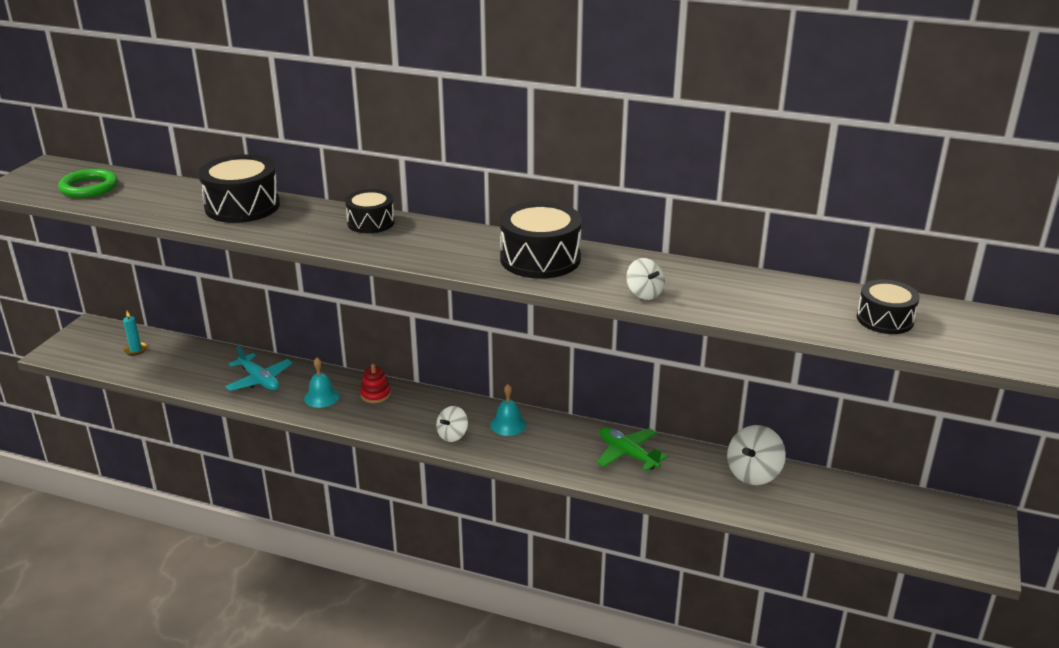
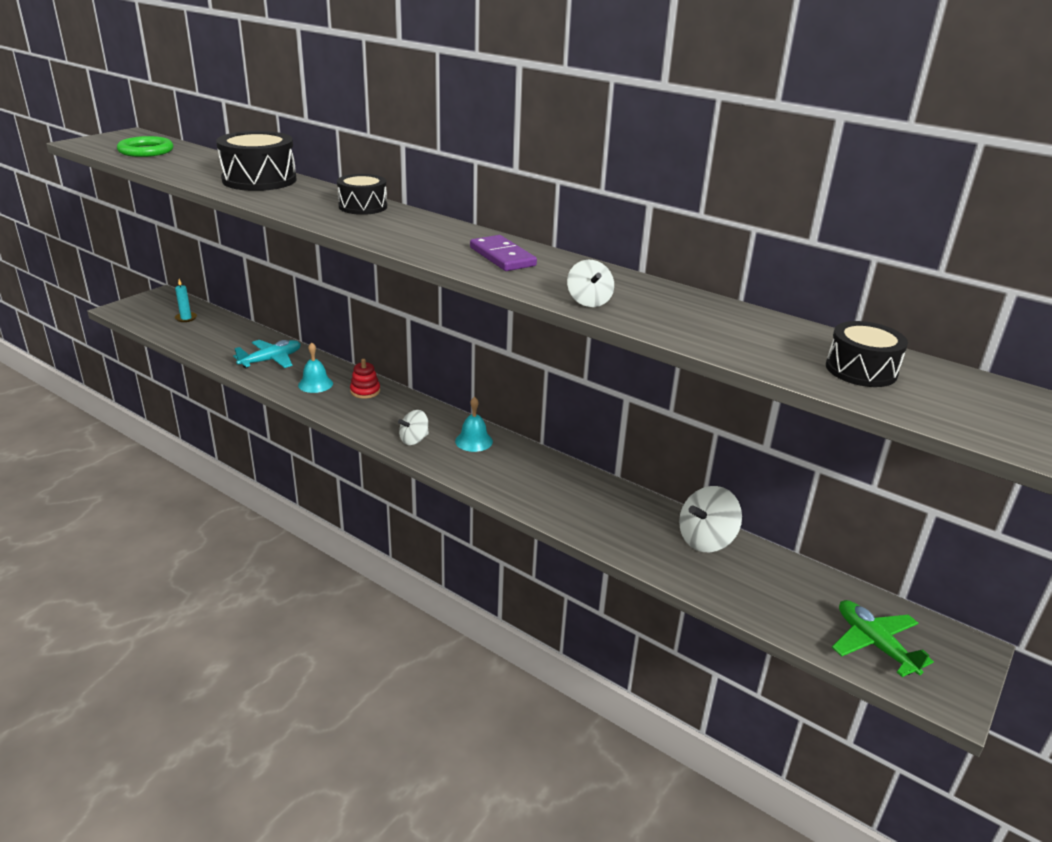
camera: 15 degrees right, 0 degrees up
(259, 380) = (271, 360): turquoise plane -> turquoise plane turned 105 degrees counterclockwise
(540, 259) = (502, 257): black drum -> purple domino
(628, 454) = (579, 493): green plane -> green plane (874, 644)

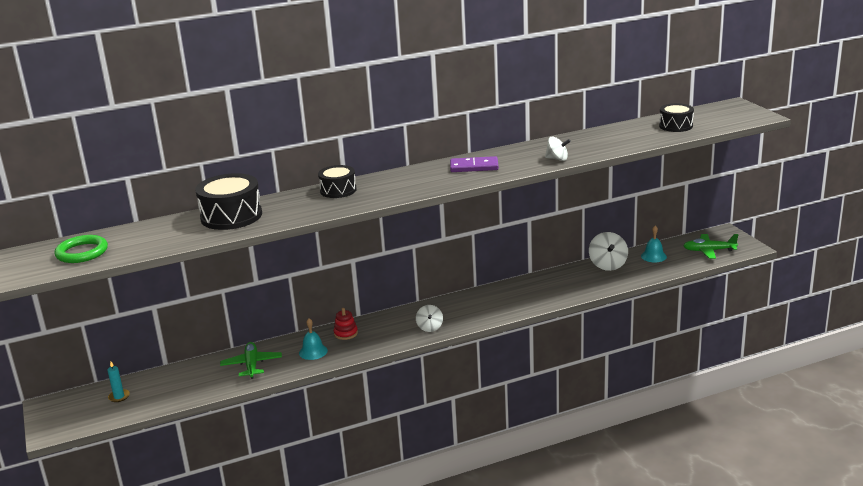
camera: 55 degrees left, 5 degrees down
(271, 360) = (252, 365): turquoise plane -> green plane
(474, 441) = (451, 307): turquoise bell -> turquoise bell (653, 256)

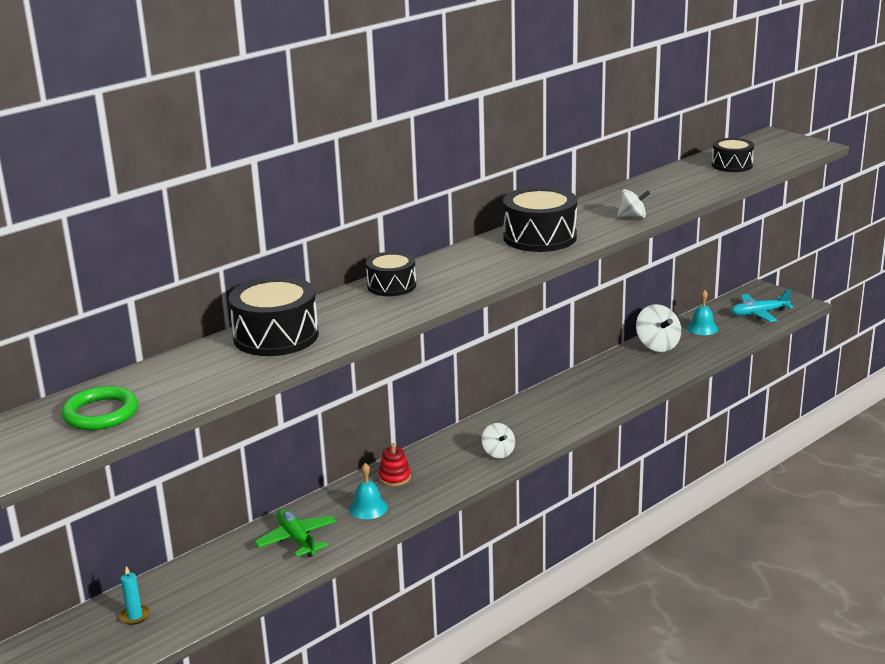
camera: 20 degrees left, 0 degrees up
(474, 167) = (540, 237): purple domino -> black drum
(709, 251) = (759, 313): green plane -> turquoise plane

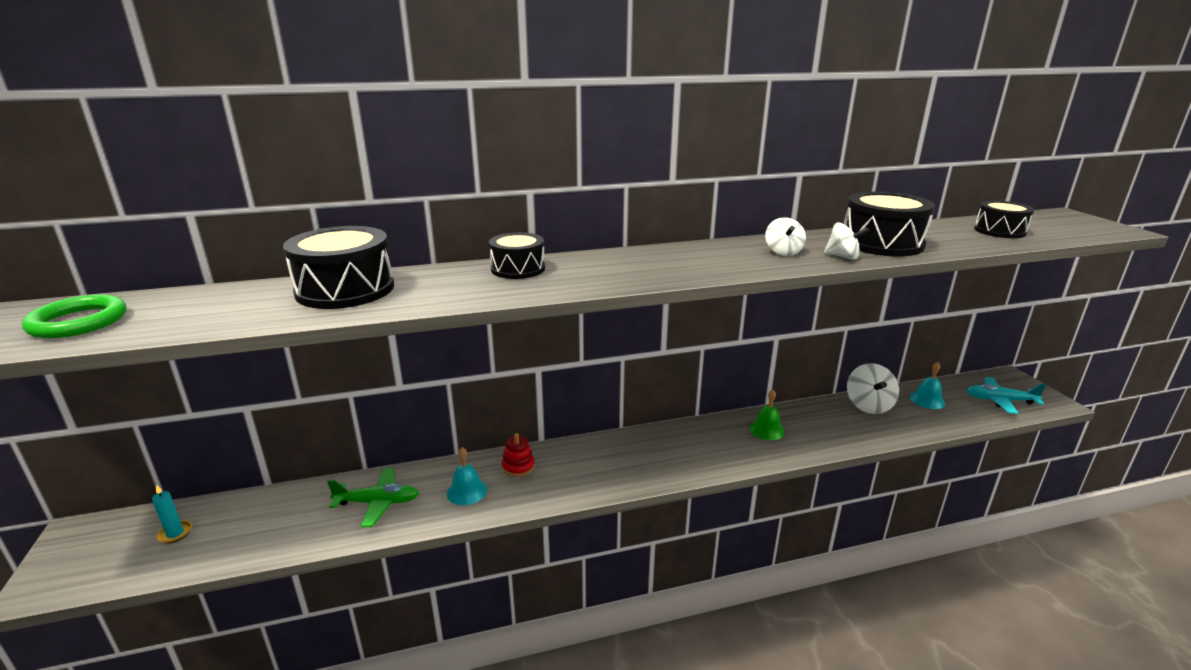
camera: 25 degrees right, 0 degrees up
(297, 539) = (377, 503): green plane -> green plane turned 90 degrees clockwise
(498, 452) = (632, 472): white spinning top -> white spinning top (783, 252)
(540, 237) = (720, 256): black drum -> black drum (881, 243)
(585, 388) = (766, 430): none -> green bell

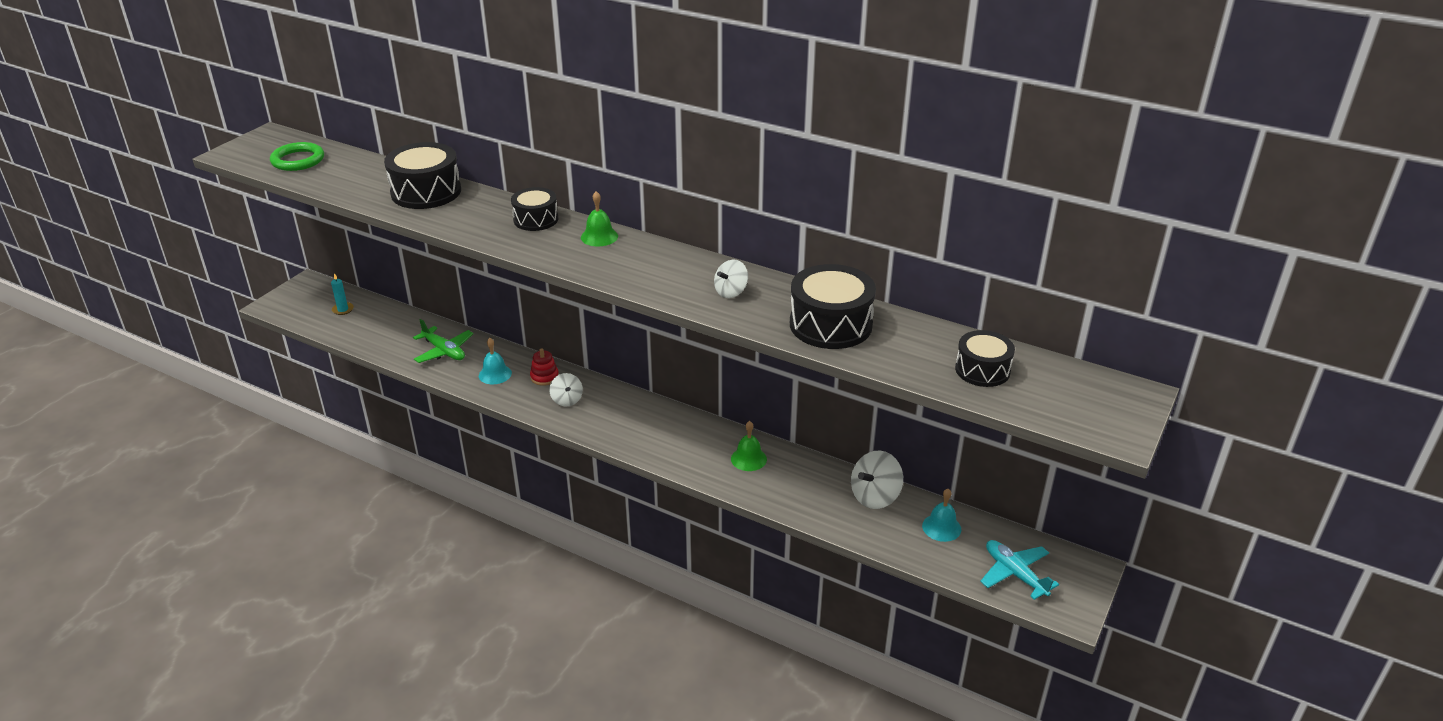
camera: 45 degrees right, 10 degrees up
(603, 259) = (599, 236): none -> green bell
(842, 256) = (760, 319): white spinning top -> white spinning top (567, 400)

